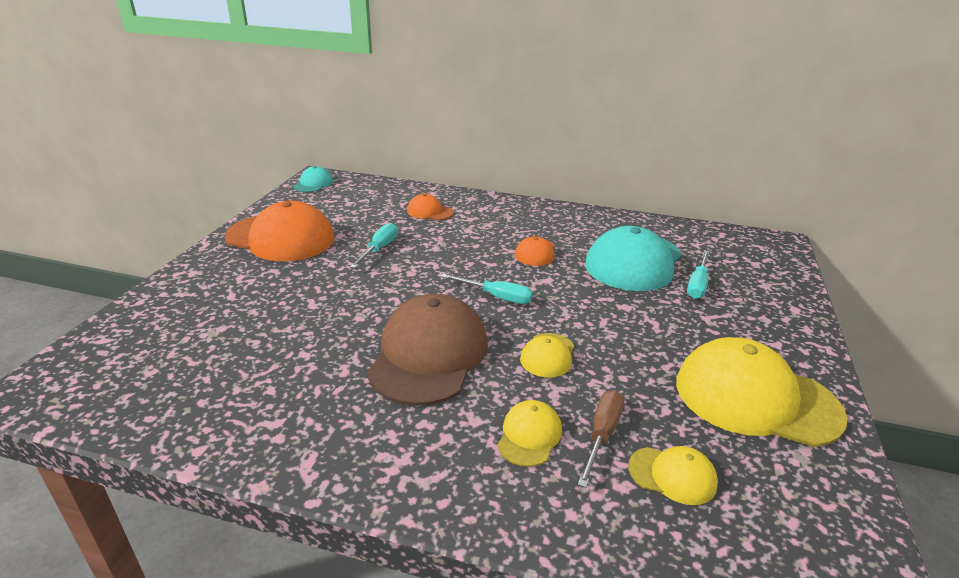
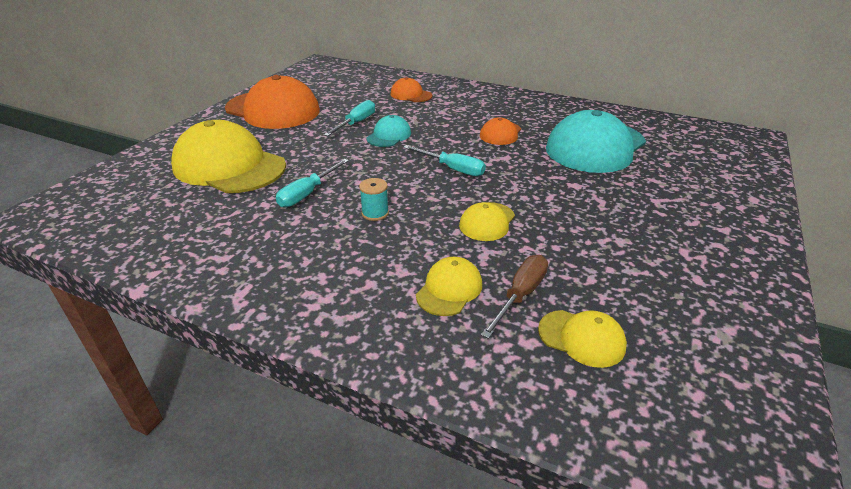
camera: 10 degrees right, 5 degrees up
(313, 183) = (314, 68): turquoise cap -> turquoise cap (389, 136)
(429, 355) = (375, 213): brown cap -> turquoise spool
(697, 285) = (655, 170): turquoise screwdriver -> turquoise screwdriver (307, 193)
(756, 398) = (689, 277): yellow cap -> yellow cap (229, 166)

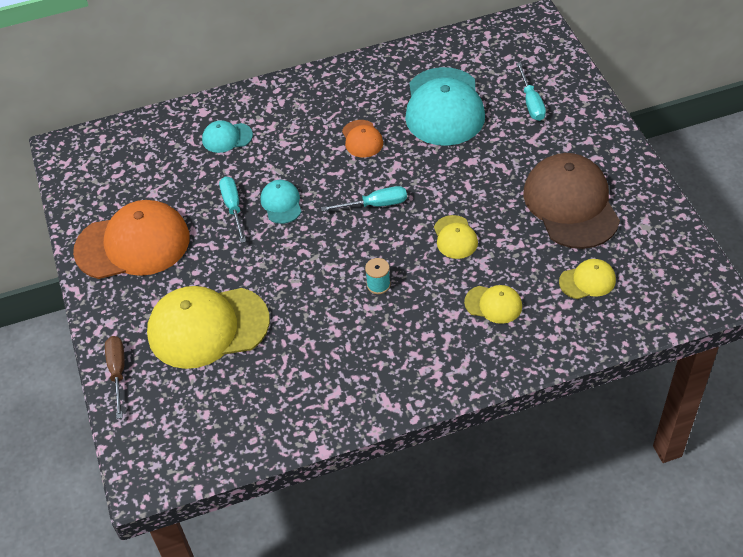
camera: 40 degrees left, 15 degrees up
(307, 193) = (308, 304): turquoise screwdriver -> turquoise screwdriver (531, 102)
(411, 95) = (227, 137): orange cap -> turquoise cap
(449, 289) = (493, 304): yellow cap -> yellow cap turned 120 degrees clockwise
(520, 295) = (533, 278): brown screwdriver -> brown screwdriver (118, 372)
(643, 264) = (571, 204): none -> brown cap

